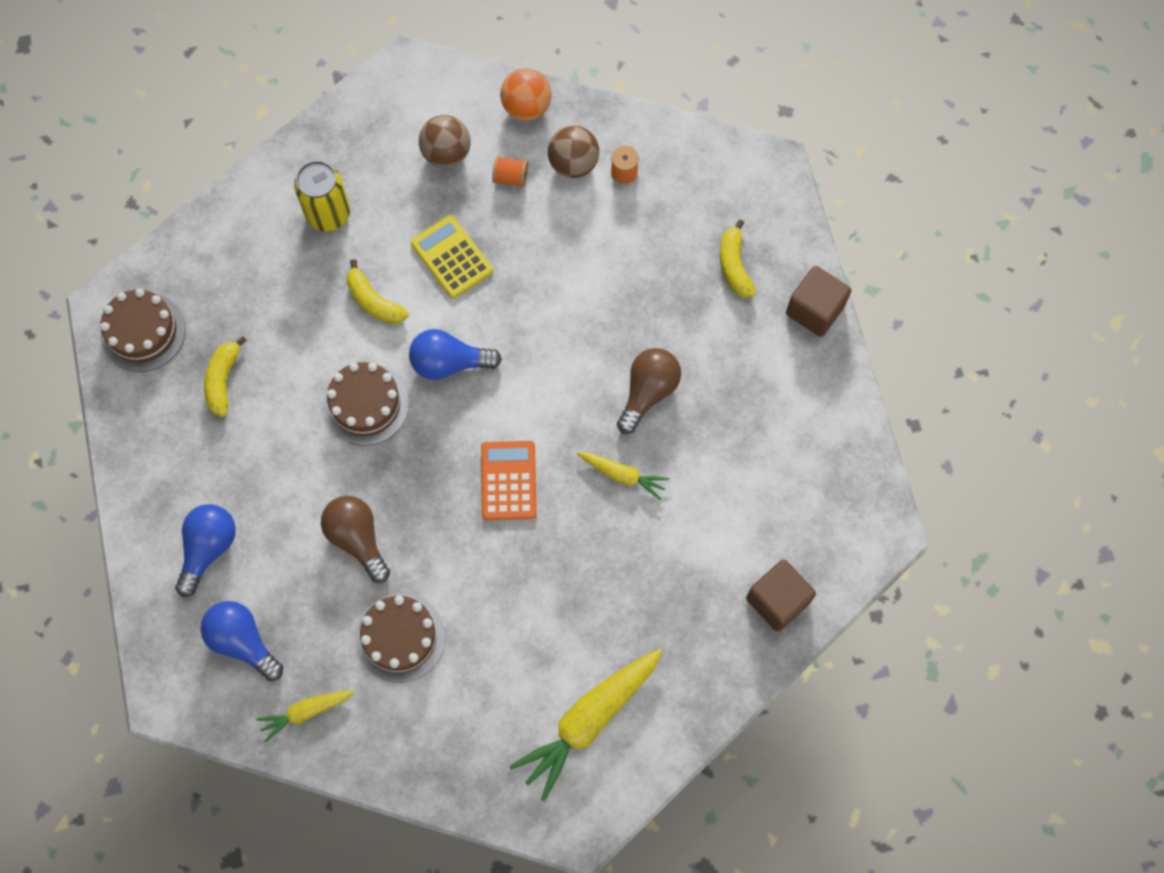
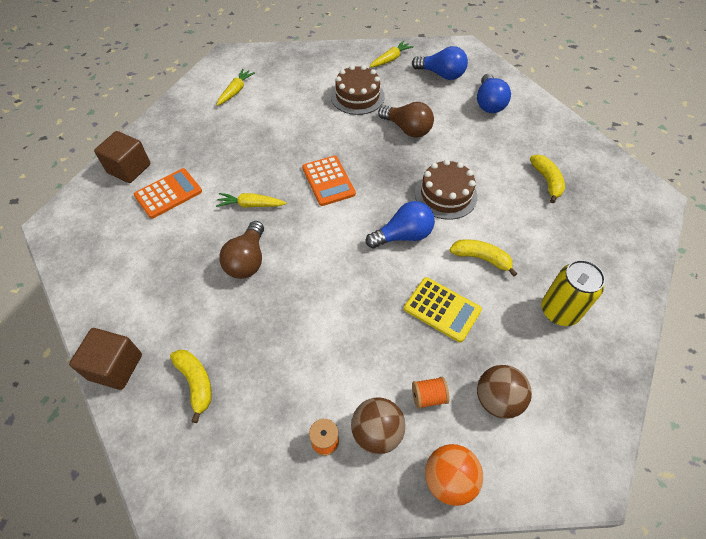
camera: 160 degrees right, 15 degrees down
(143, 332) = (620, 191): brown cake -> none
(589, 721) = (235, 91): yellow carrot -> yellow carrot, size x0.53
(728, 533) = (168, 193): none -> orange calculator

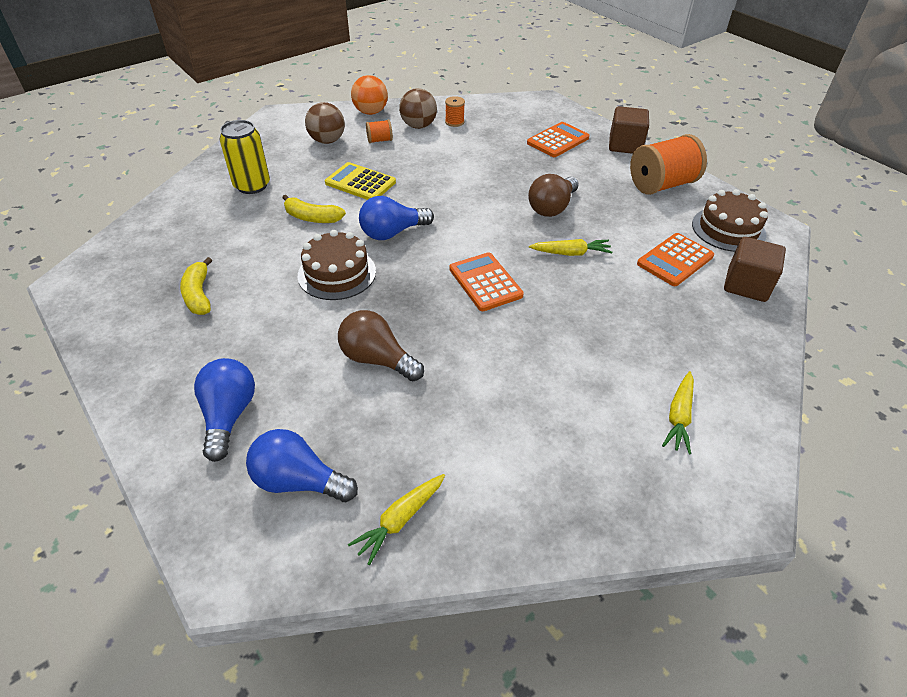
camera: 175 degrees right, 10 degrees down
(119, 288) = (661, 185): none -> orange spool
(196, 383) = (558, 140): yellow banana -> orange calculator
(247, 260) = (552, 207): brown light bulb -> brown light bulb turned 150 degrees counterclockwise
(357, 96) = (461, 418): brown cake -> brown cake (728, 229)

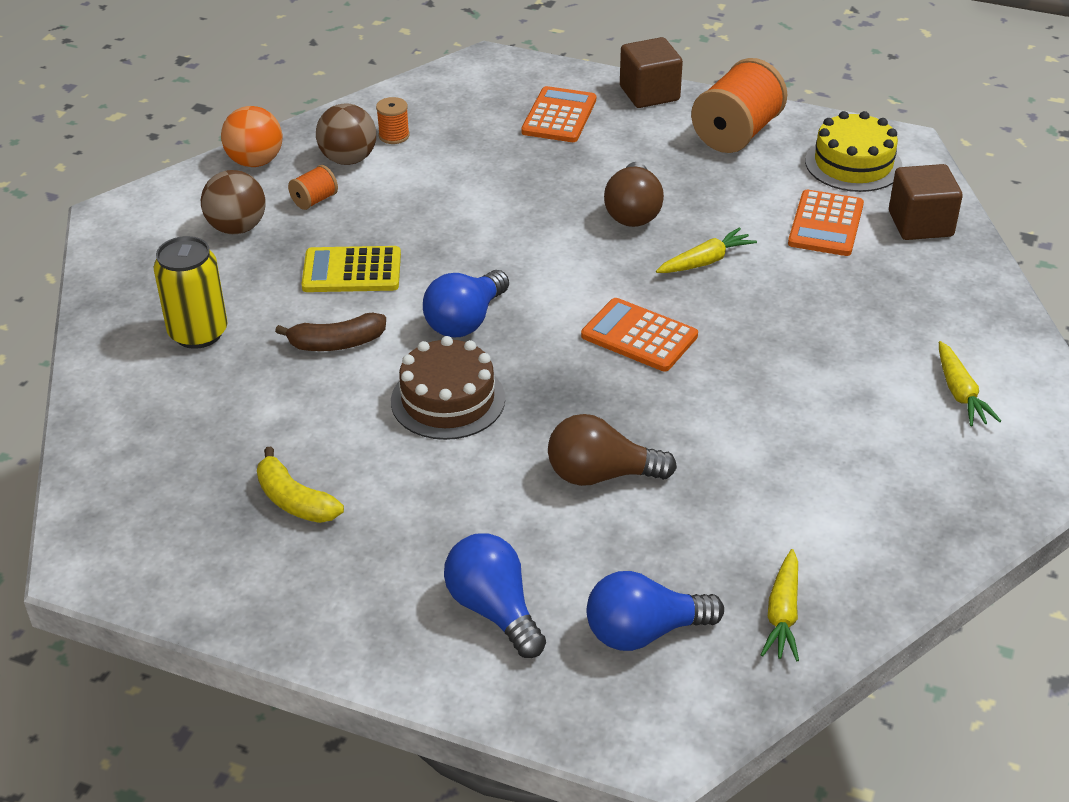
camera: 30 degrees left, 5 degrees down
(312, 218) = (336, 343): yellow banana -> brown banana
(728, 229) = (853, 164): brown cake -> yellow cake

